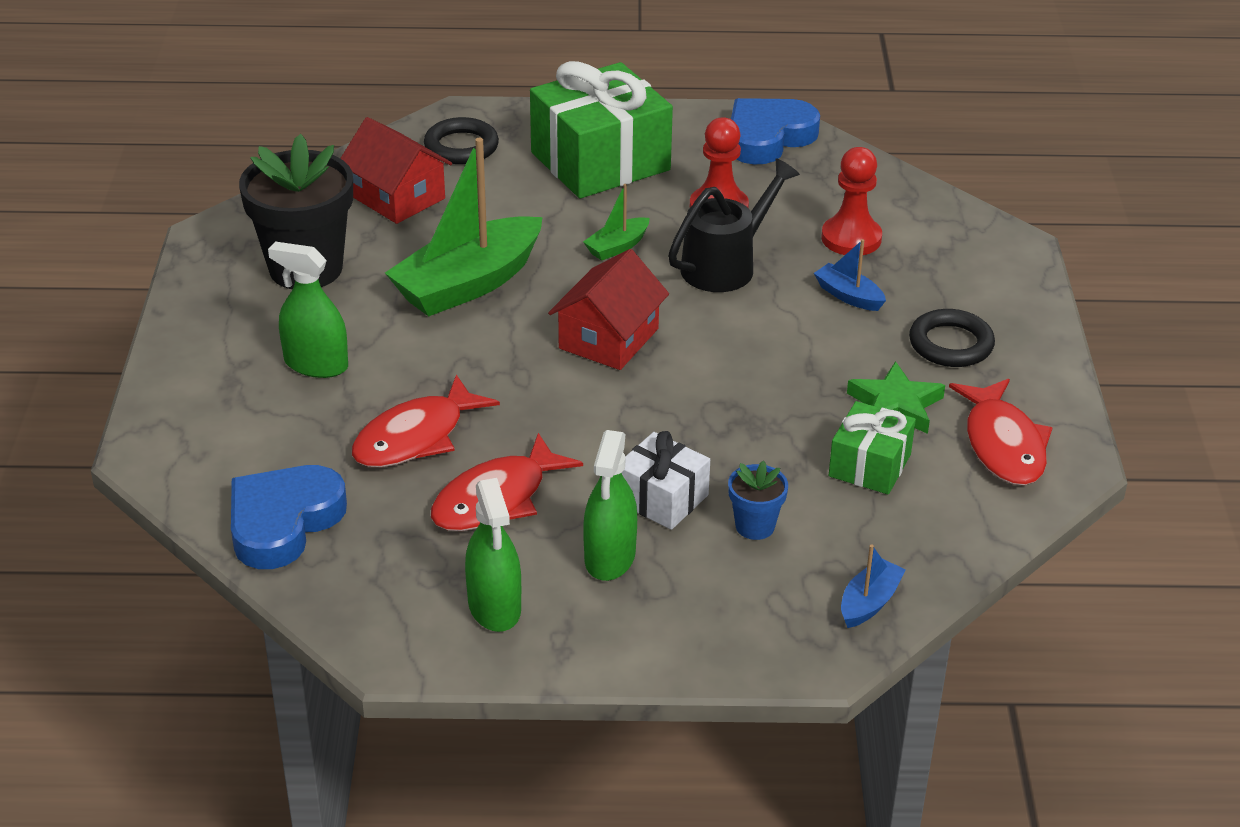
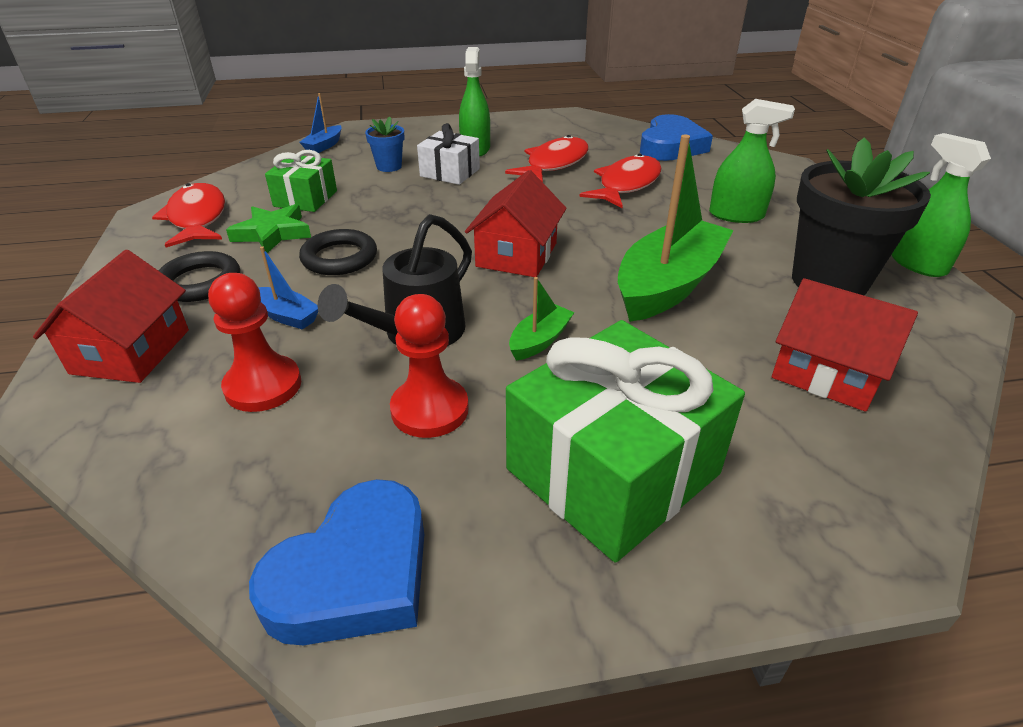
camera: 170 degrees right, 0 degrees up
(461, 147) = (825, 470): black ring -> black ring (339, 258)
(494, 607) = (531, 130): green spray bottle -> green spray bottle (917, 263)
(977, 279) = (131, 351): none -> red house

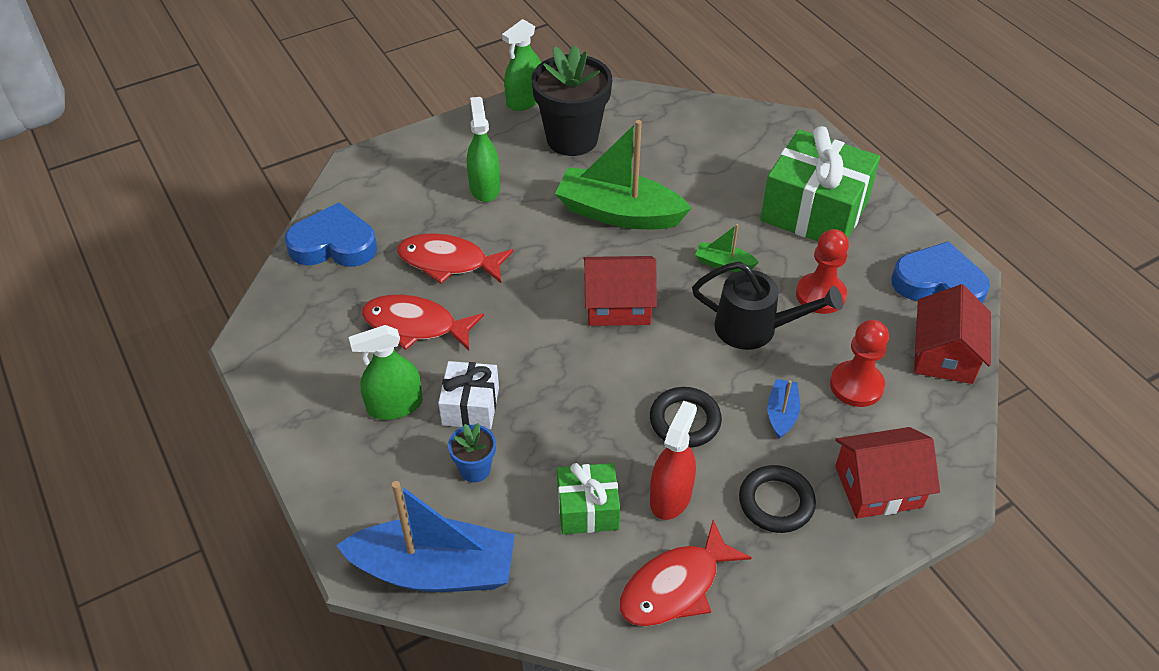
camera: 110 degrees left, 10 degrees up
(273, 233) = (670, 496): green star -> red spray bottle
(324, 146) = (435, 570): blue boat -> blue boat, size x2.22
(827, 372) = (680, 140): red house -> red house (944, 354)

